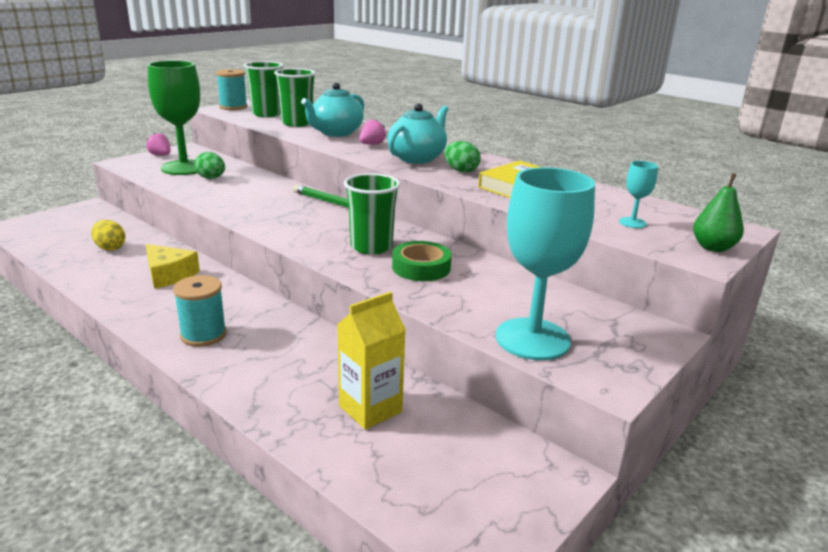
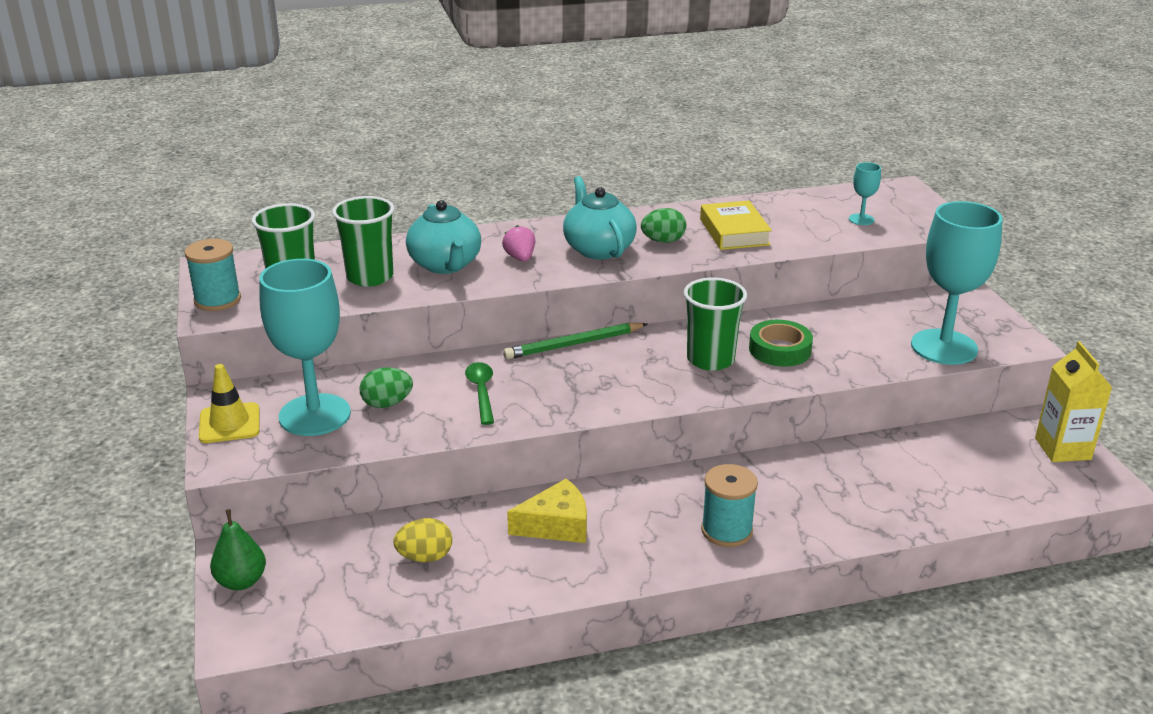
camera: 55 degrees left, 5 degrees up
(160, 155) = (229, 423): pink strawberry -> yellow traffic cone
(184, 168) = (314, 415): green goblet -> turquoise goblet
(248, 195) = (481, 392): none -> green spoon
(370, 409) = (919, 472): yellow carton -> yellow carton (1062, 449)
(713, 247) = (931, 212): green pear -> green pear (241, 581)

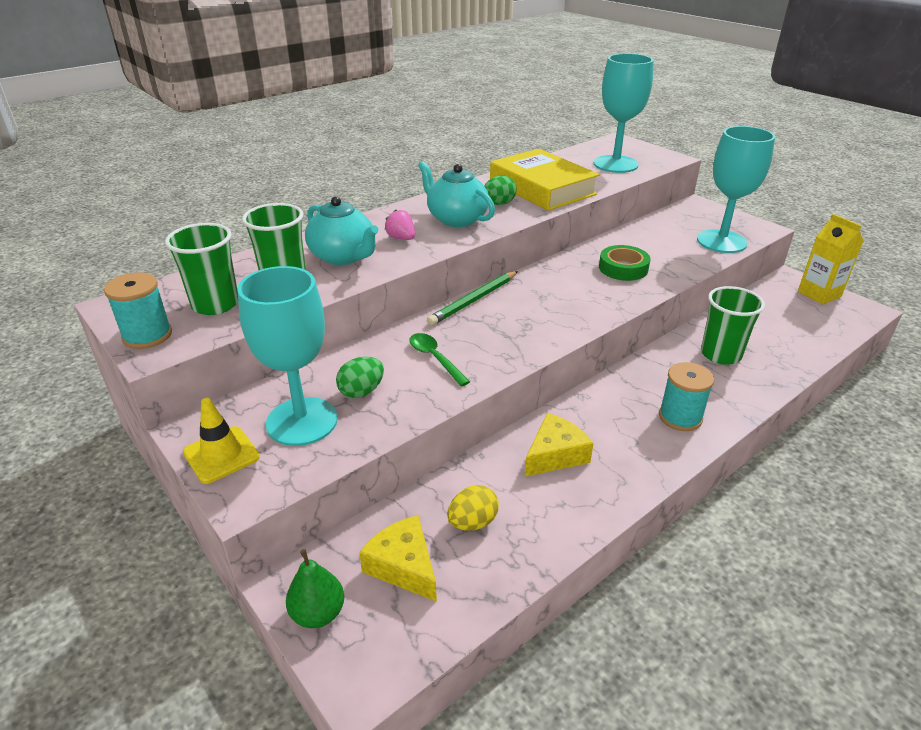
camera: 25 degrees left, 5 degrees up
(336, 571) = (403, 566): none -> yellow cheese
(710, 360) = (584, 287): green cup -> green cup (720, 354)
(734, 232) = (542, 188): yellow book -> yellow book, size x1.59
(861, 219) = (615, 164): turquoise goblet -> turquoise goblet, size x2.33

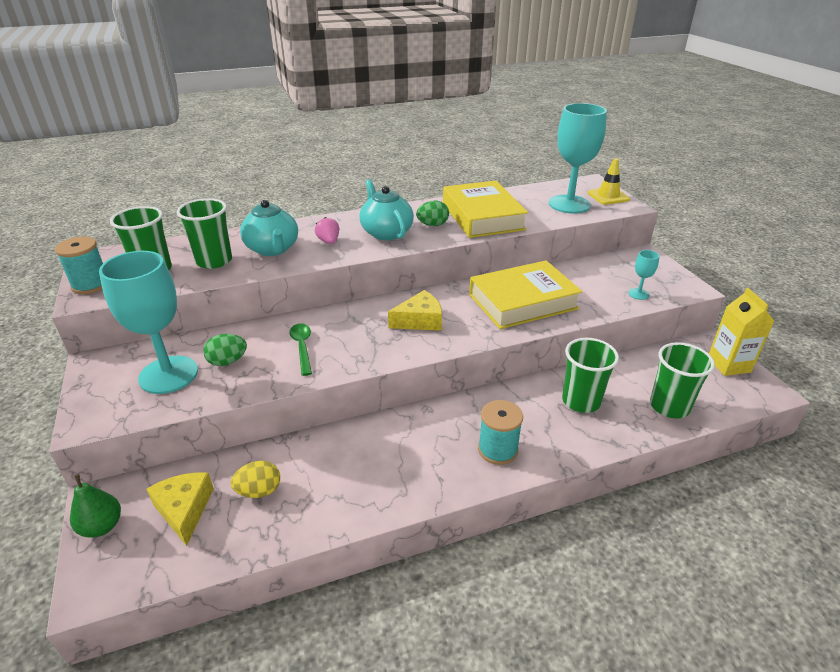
camera: 20 degrees right, 0 degrees up
(221, 455) = (97, 386): yellow traffic cone -> yellow traffic cone (608, 196)
(474, 300) = (372, 305): green pencil -> none
(555, 455) = (365, 453): yellow cheese -> yellow cheese (420, 321)
(623, 268) = (522, 301): green tape -> yellow book
(721, 241) = (638, 294): turquoise goblet -> turquoise goblet, size x0.43
(798, 341) = (669, 406): none -> green cup

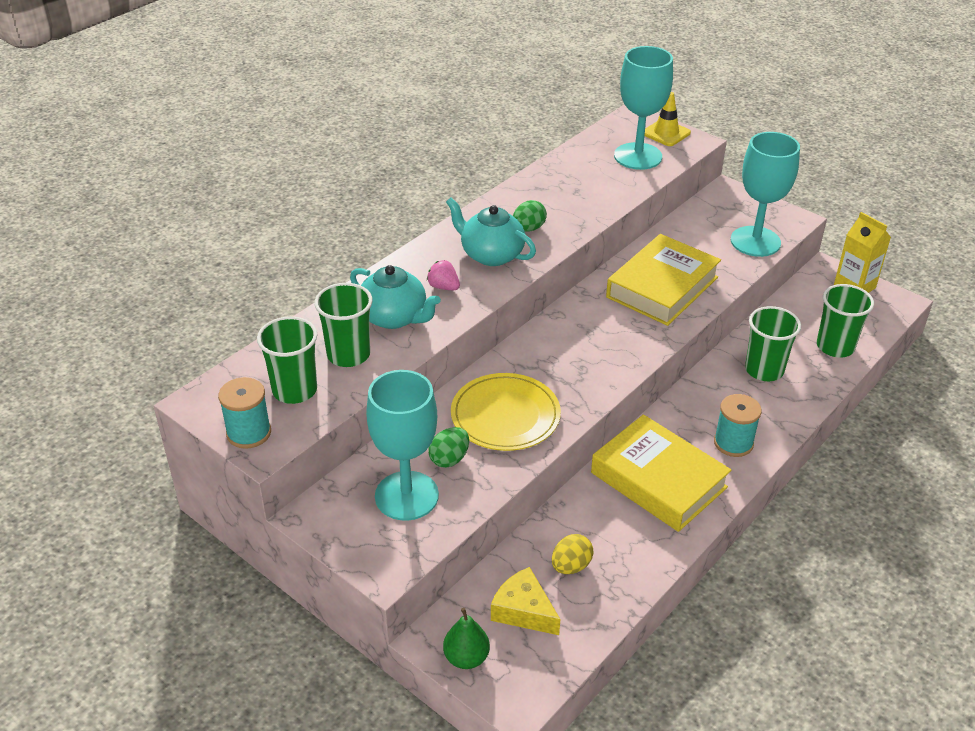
camera: 30 degrees left, 5 degrees up
(302, 347) = (505, 415): green spoon -> yellow plate
(420, 321) = (587, 344): yellow cheese -> none
(482, 216) = (567, 200): yellow book -> yellow book (658, 480)
(638, 294) = (755, 241): turquoise goblet -> turquoise goblet, size x2.33

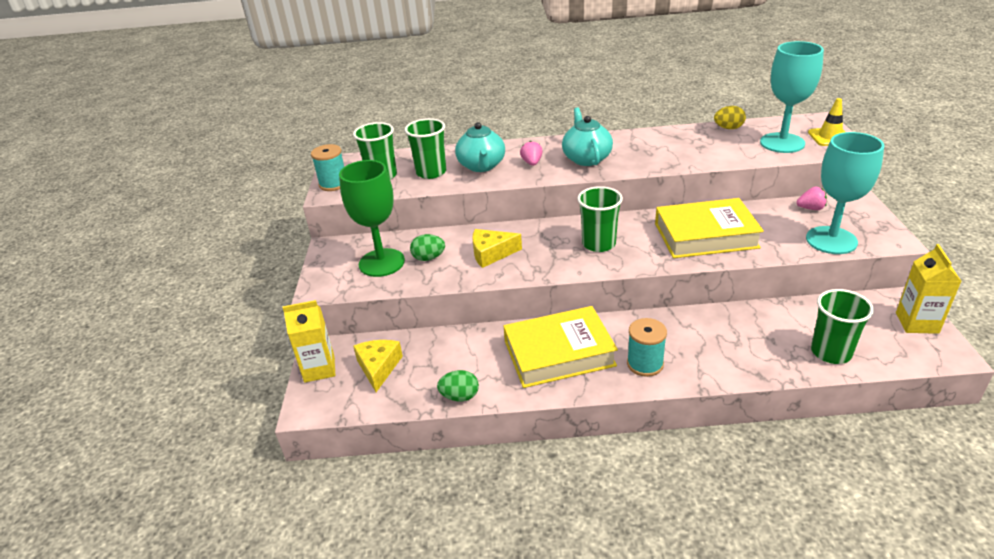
camera: 50 degrees right, 5 degrees down
(406, 496) = (381, 263): turquoise goblet -> green goblet
(466, 657) = (319, 369): green pear -> yellow carton
(505, 415) = (491, 253): yellow plate -> yellow cheese
(528, 229) = (633, 154): green egg -> green egg (460, 396)
(571, 566) = (436, 363): yellow egg -> yellow egg (728, 128)
(658, 480) = (559, 353): yellow book -> yellow book turned 75 degrees clockwise
(704, 216) = (810, 208): none -> pink strawberry
(764, 370) = (741, 335): green cup -> green cup (599, 244)

